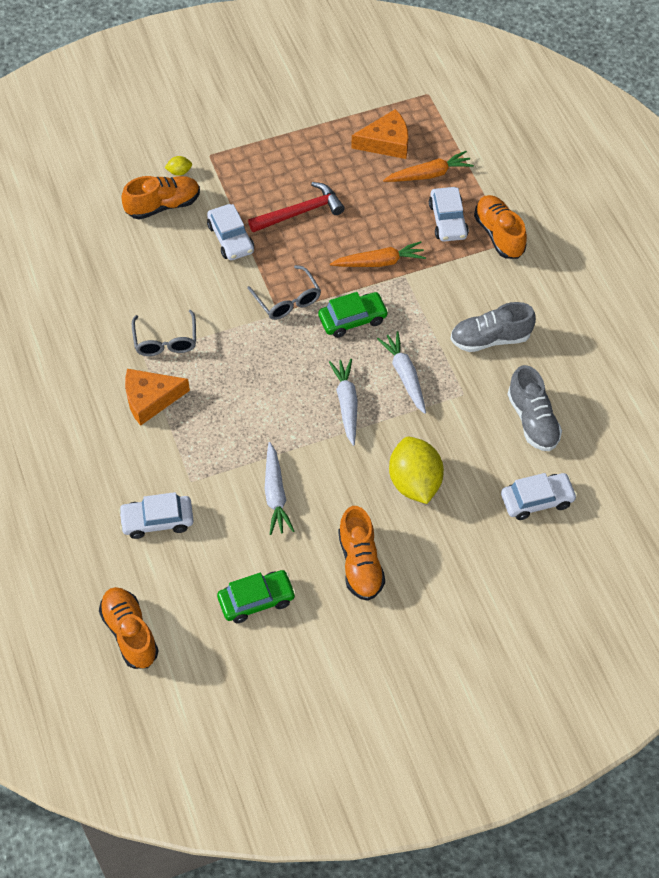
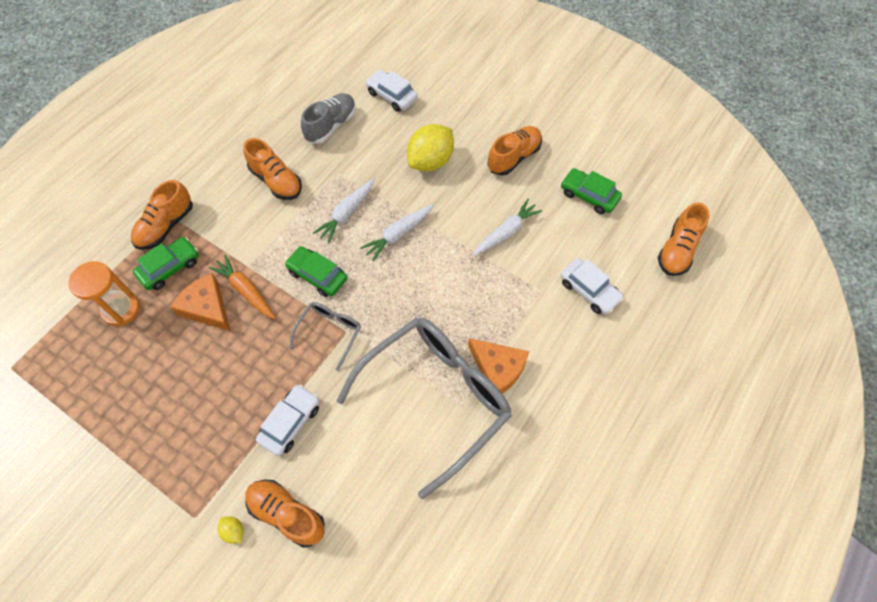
camera: 125 degrees left, 5 degrees up
(165, 341) = (436, 398): grey glasses -> grey glasses, size x2.22
(300, 212) = (224, 384): red hammer -> none
(386, 142) = (96, 365): orange cheese -> orange cheese (207, 307)
(429, 174) = (121, 309): orange carrot -> orange hourglass
(448, 220) = (170, 267): white car -> green car
(490, 339) = (276, 181): grey shoe -> orange shoe

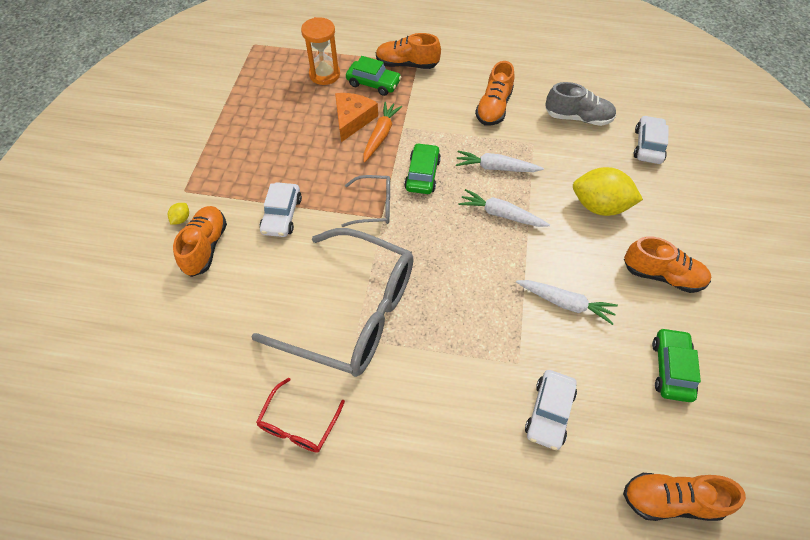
camera: 65 degrees right, 5 degrees down
(290, 422) = (282, 215): white car -> white car turned 90 degrees clockwise
(498, 369) = (408, 355): orange cheese -> none
(523, 485) = (298, 424): none -> red glasses

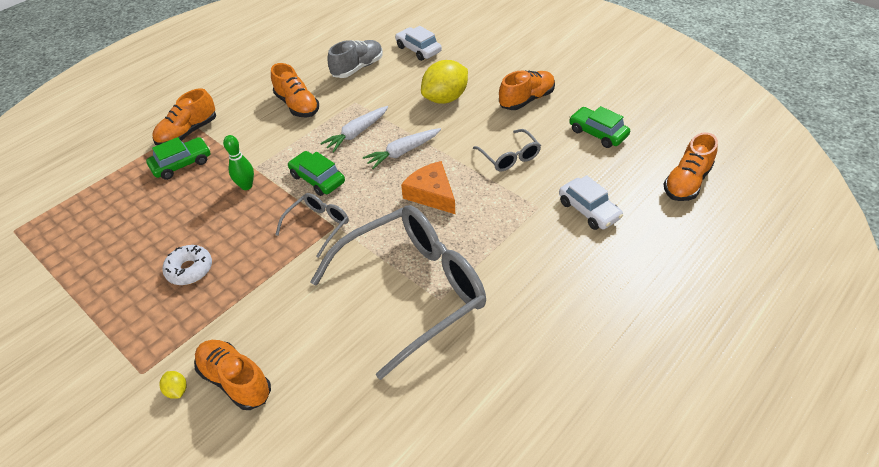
camera: 55 degrees left, 10 degrees down
(281, 157) = (190, 269): none -> white donut
(282, 215) = (260, 298): white car -> none
(298, 424) = (492, 379): red glasses -> none
(324, 74) = (128, 193): orange hourglass -> none
(353, 119) = (206, 197): orange cheese -> orange cheese (431, 194)
(381, 135) = (246, 186): orange carrot -> green bowling pin
(565, 303) = (509, 157): white carrot -> grey glasses

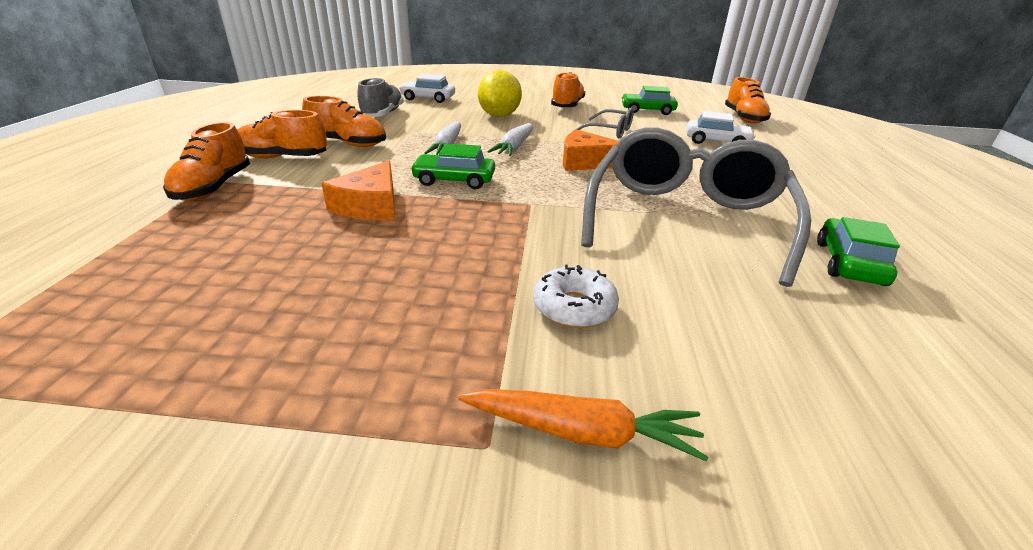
camera: 40 degrees left, 15 degrees down
(177, 390) = (582, 432): yellow lemon -> orange carrot
(182, 164) = (239, 212): green car -> green car (849, 263)
(190, 269) = (395, 295): white donut -> white donut (574, 307)
(235, 380) = (645, 372): orange shoe -> orange shoe (282, 158)
(246, 186) = (370, 205): green bowling pin -> orange cheese
(318, 225) = (511, 208): grey glasses -> none

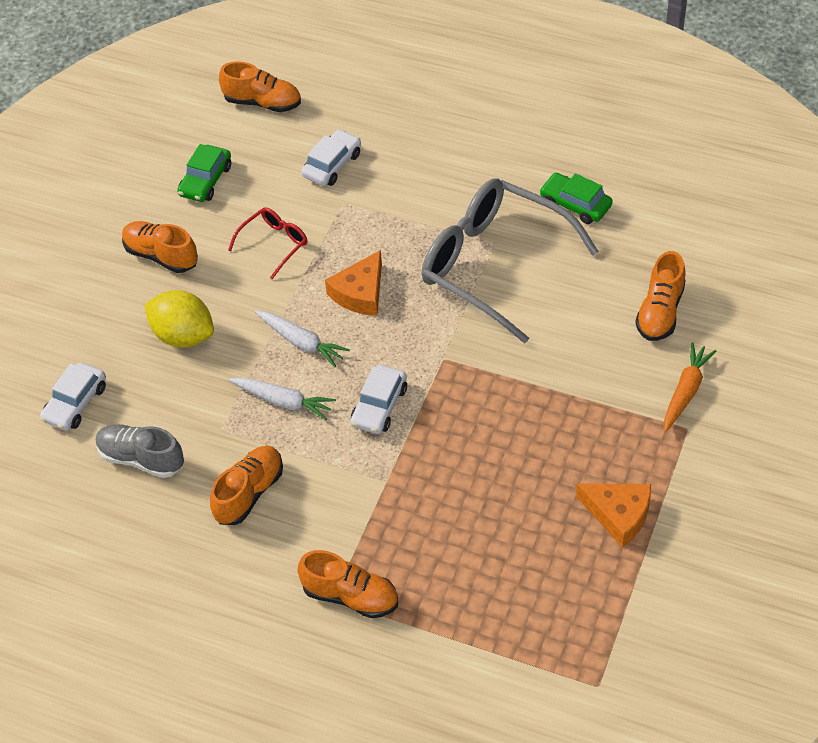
camera: 70 degrees left, 20 degrees up
(282, 158) = (280, 550): orange shoe -> orange shoe (660, 312)
(370, 205) = (419, 472): orange cheese -> orange cheese (618, 515)
(454, 180) = (379, 406): green car -> white car
(574, 307) = (592, 368): white donut -> none
(610, 131) = (274, 244): grey glasses -> red glasses

